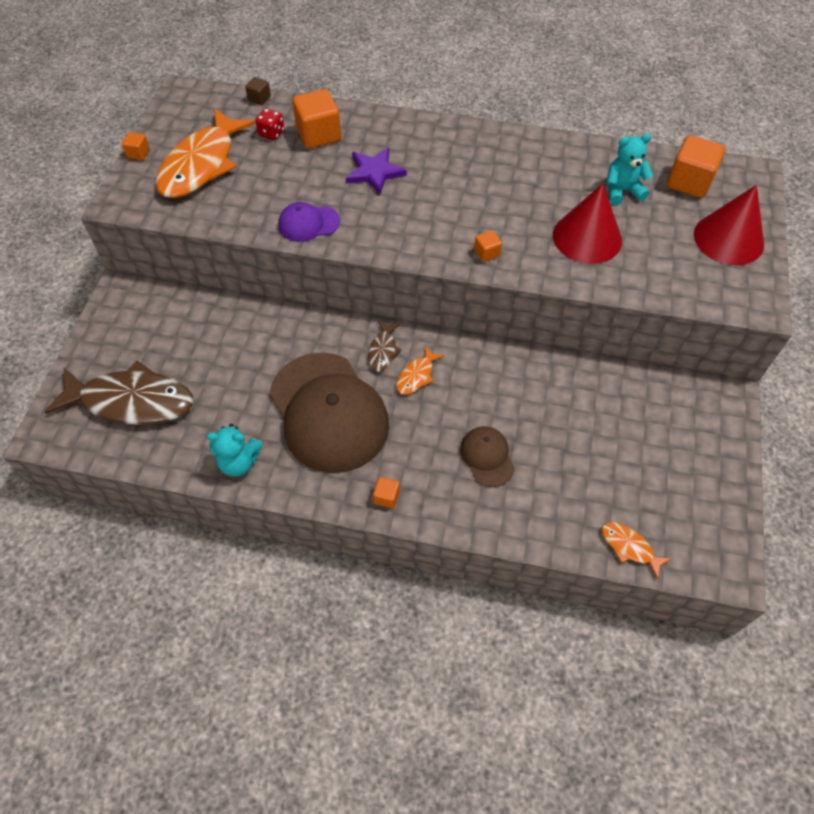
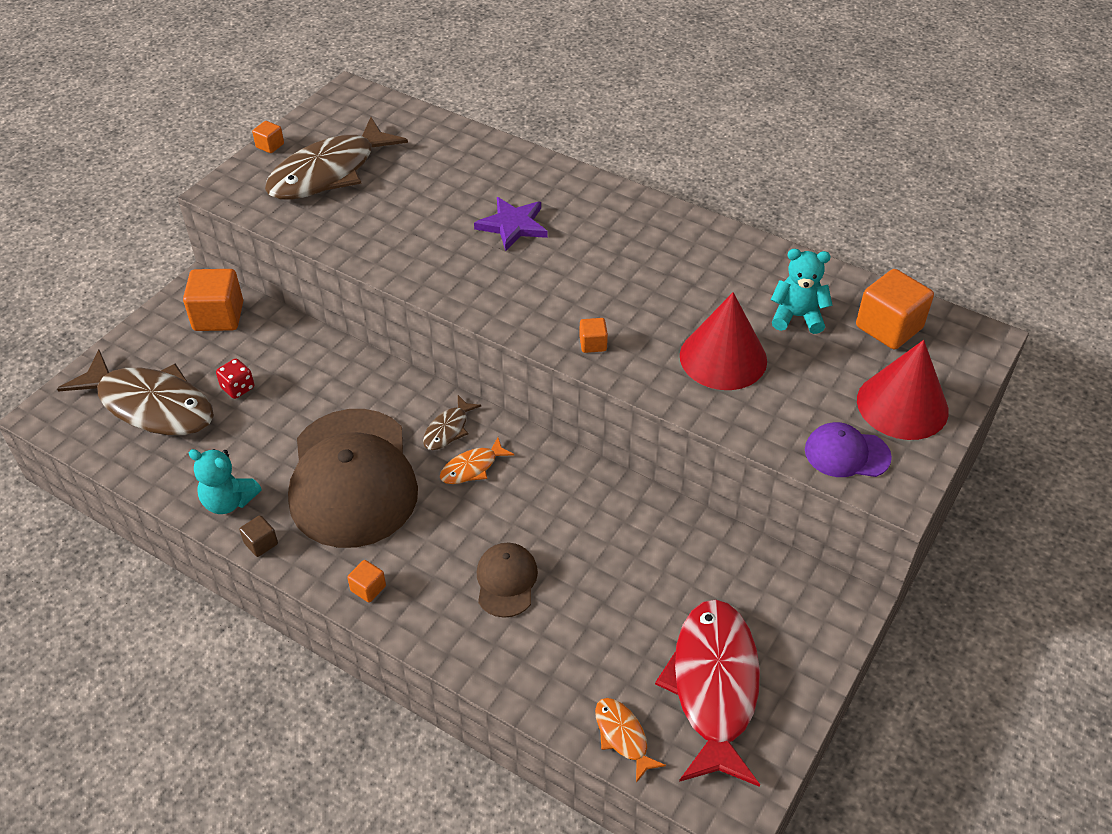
camera: 20 degrees right, 10 degrees down
(201, 165) = (329, 172): orange fish -> brown fish
(259, 98) = (428, 118): brown cube -> brown cube (261, 543)
(271, 133) = (421, 157): red dice -> red dice (238, 388)
(308, 223) = (409, 261): purple cap -> purple cap (846, 453)
(318, 134) = (472, 170): orange cube -> orange cube (218, 316)
(672, 488) = (714, 687): none -> red fish

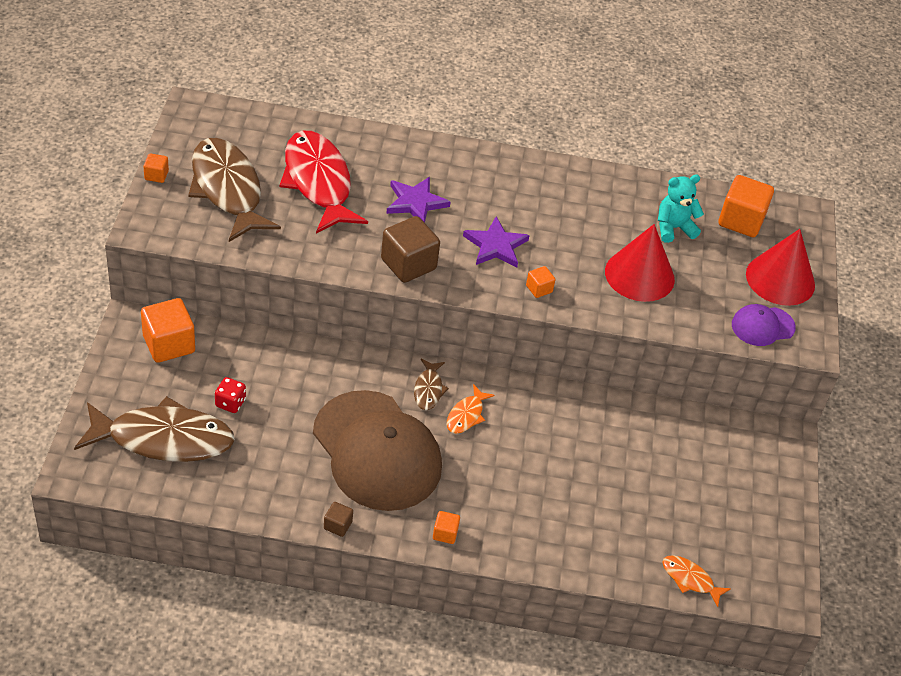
camera: 30 degrees left, 0 degrees up
(229, 501) = (288, 500): turquoise teddy bear -> none
(329, 172) = (228, 189): brown fish -> brown fish turned 135 degrees clockwise
(463, 284) = (408, 264): none -> brown cube
(506, 581) = (545, 495): brown cap -> none
(572, 288) = (495, 246): none -> purple star
(714, 687) = (731, 525): red fish -> red fish (318, 182)

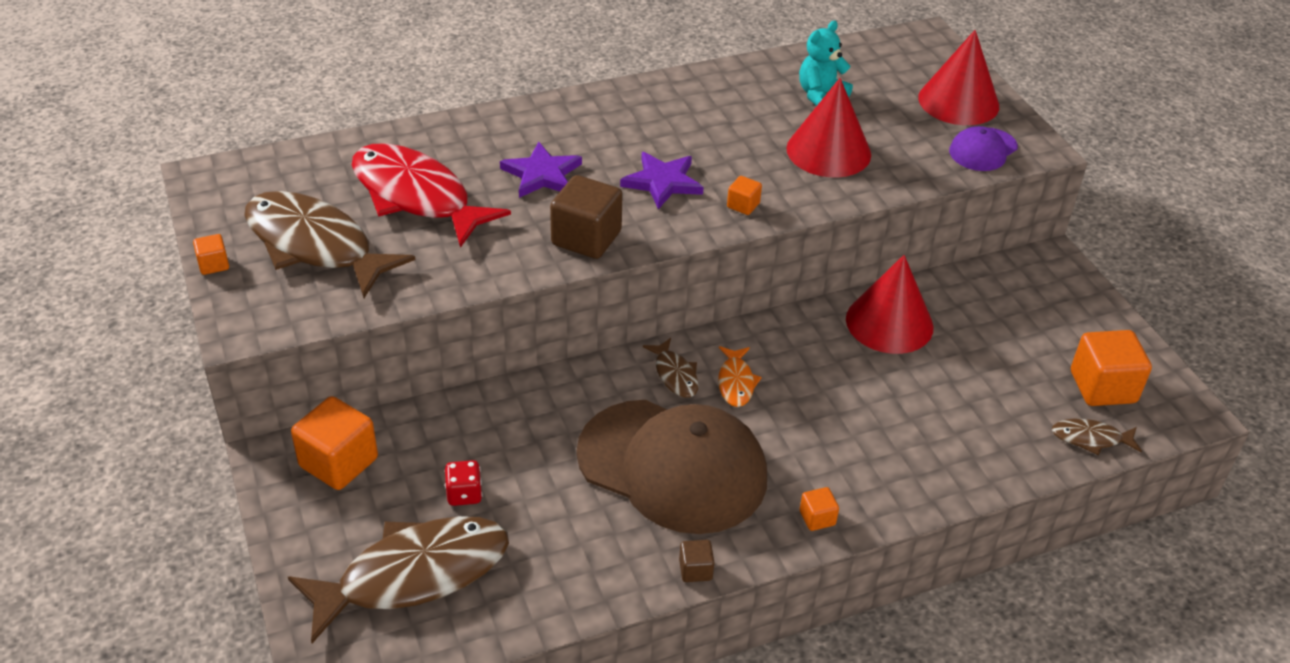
camera: 25 degrees left, 5 degrees down
(614, 425) = (889, 323): none -> red cone
(690, 579) = (1090, 438): orange fish -> brown fish
(741, 220) = (875, 65): orange cube -> orange cube (1102, 387)

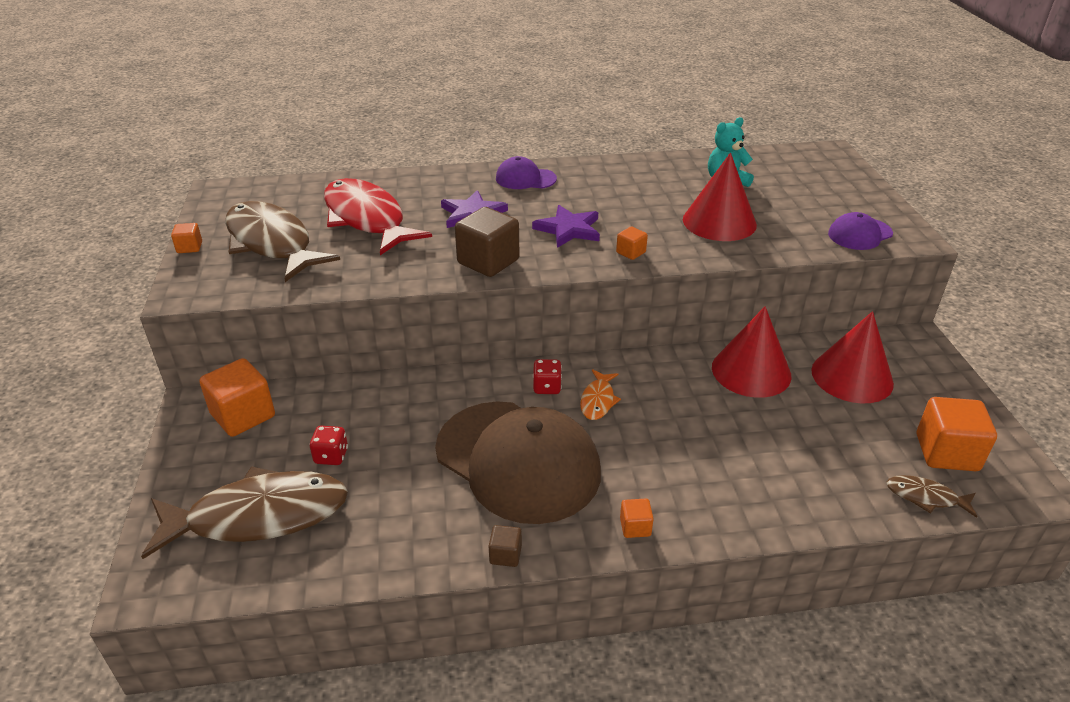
camera: 15 degrees right, 5 degrees down
(585, 115) = (525, 179): none -> purple cap
(675, 375) = (547, 387): brown fish -> red dice
(958, 101) = (846, 198): red cone -> red cone (852, 376)

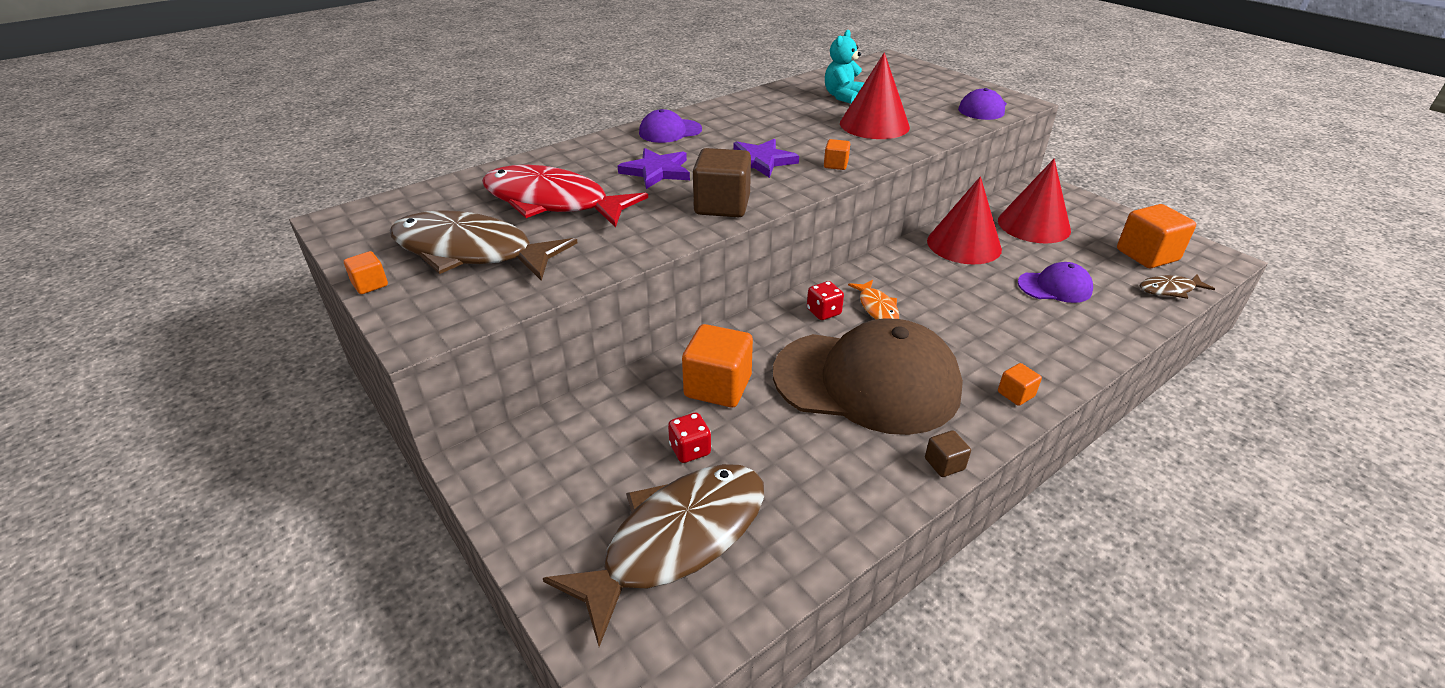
camera: 30 degrees left, 0 degrees up
(243, 415) = (550, 451): orange cube -> orange cube (718, 386)
(797, 446) = (1055, 287): none -> purple cap

